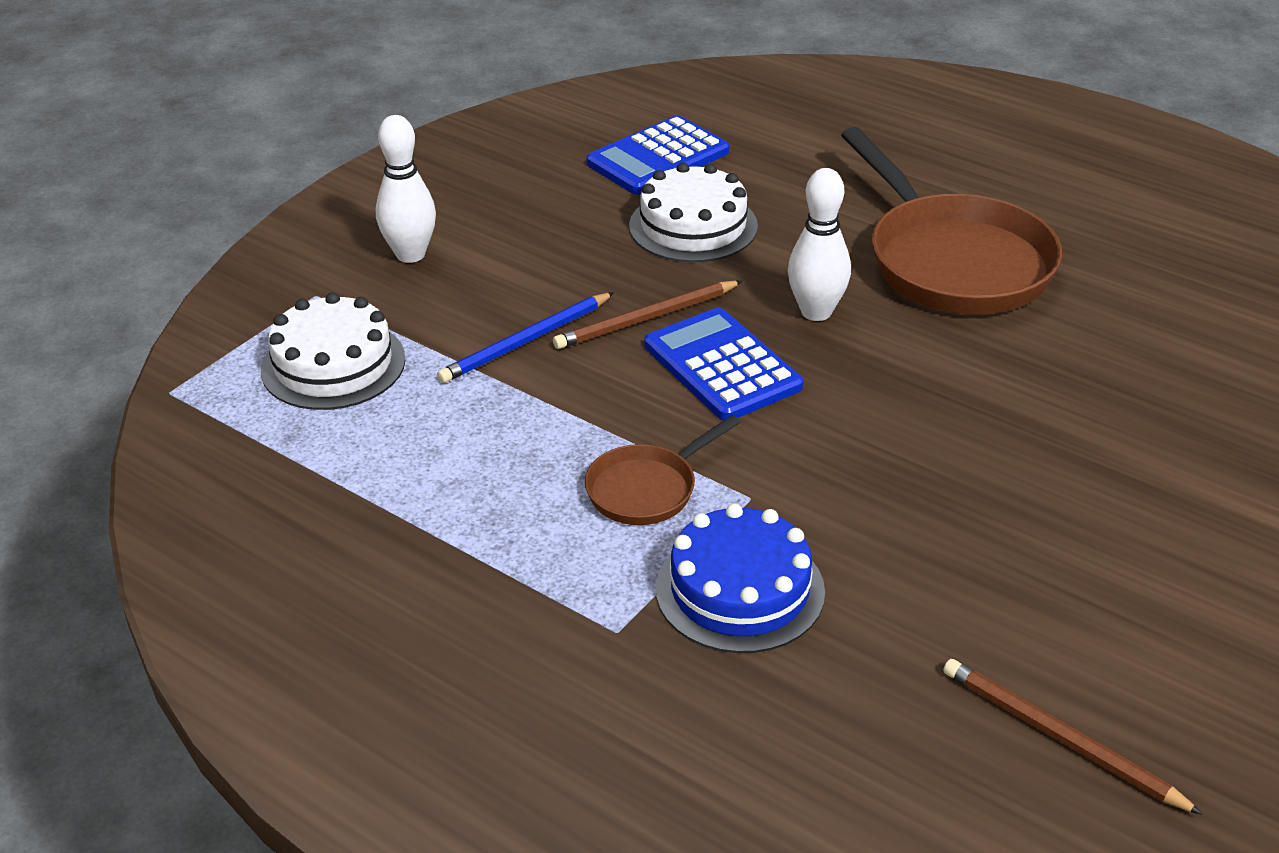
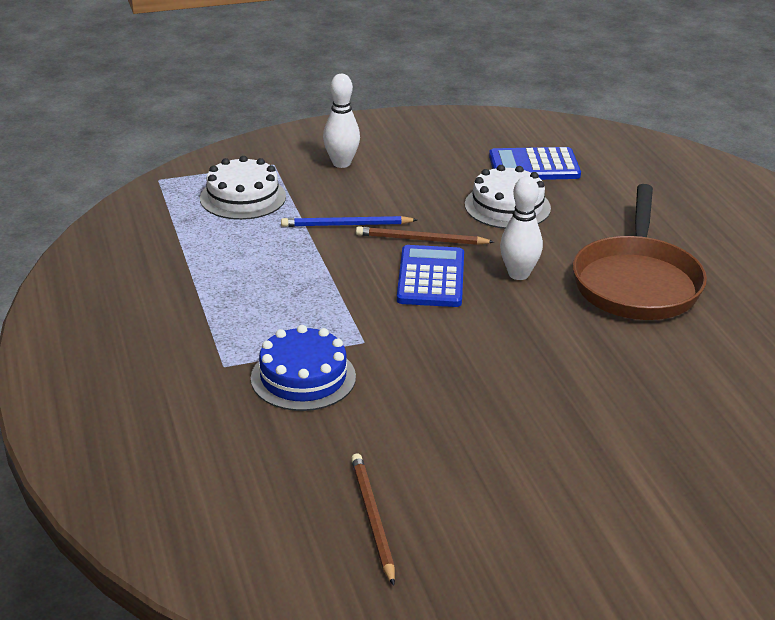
camera: 35 degrees right, 5 degrees down
(647, 489) = (317, 314): brown pan -> none

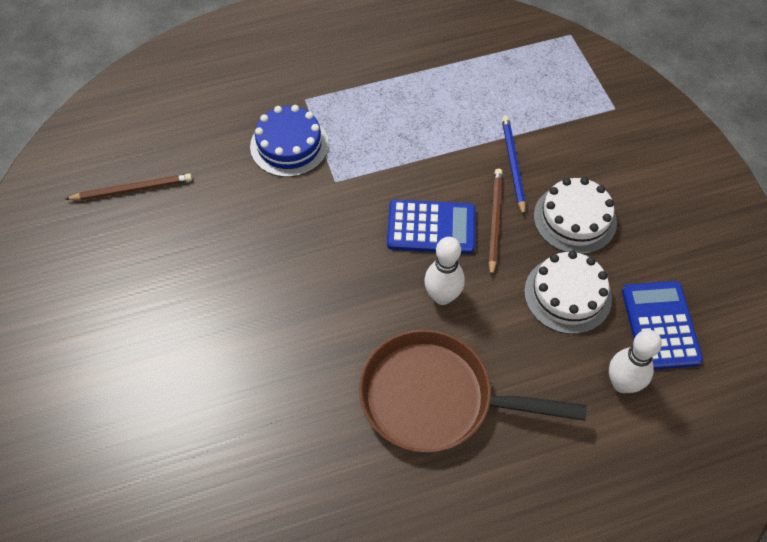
camera: 90 degrees right, 25 degrees up
(243, 197) = (549, 91): white cake -> white cake (575, 219)
(341, 163) = (627, 158): white bowling pin -> white bowling pin (622, 384)

